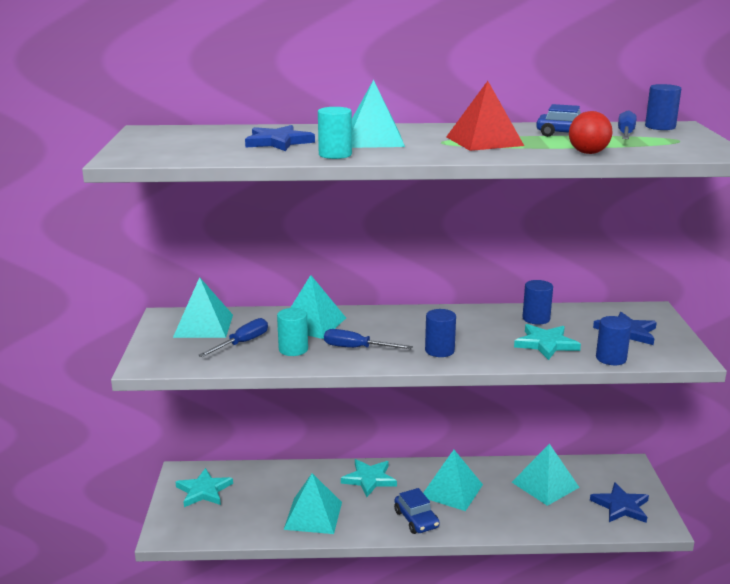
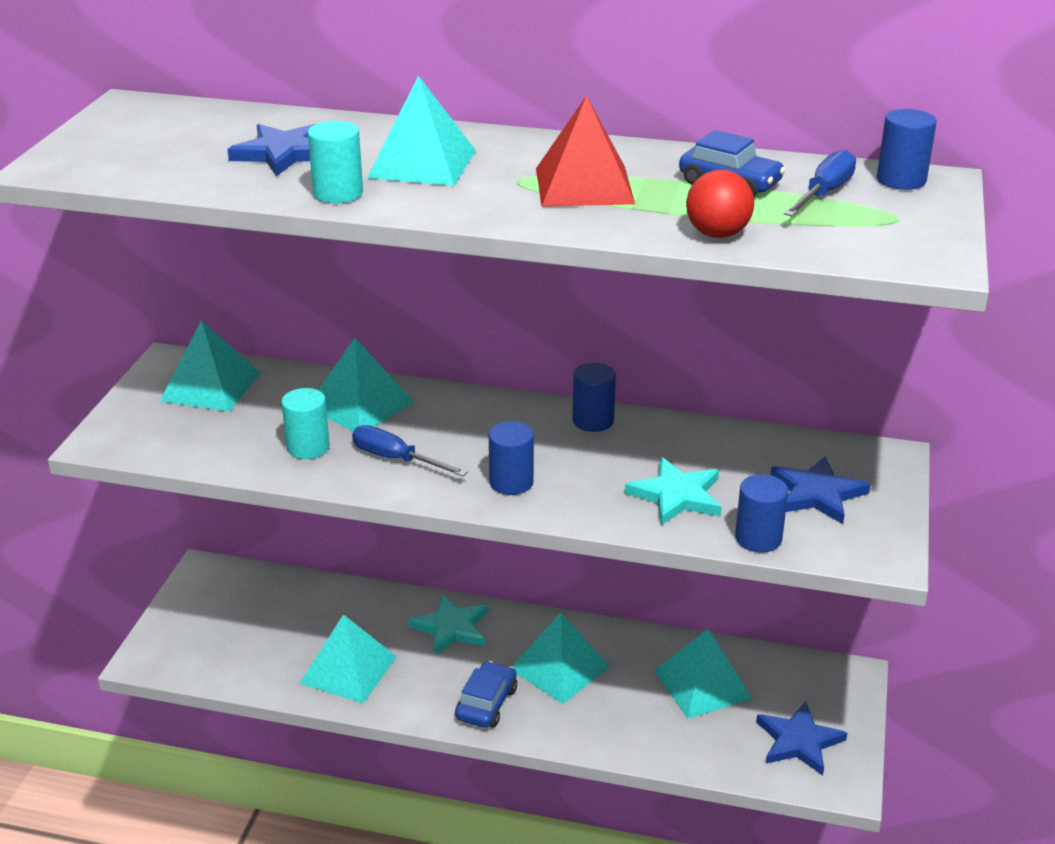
camera: 15 degrees right, 10 degrees up
(204, 491) = (220, 604): turquoise star -> none
(242, 343) = (246, 425): blue screwdriver -> none
(416, 519) = (486, 703): blue car -> blue car turned 150 degrees counterclockwise
(536, 319) = (693, 446): blue cylinder -> blue cylinder (593, 421)

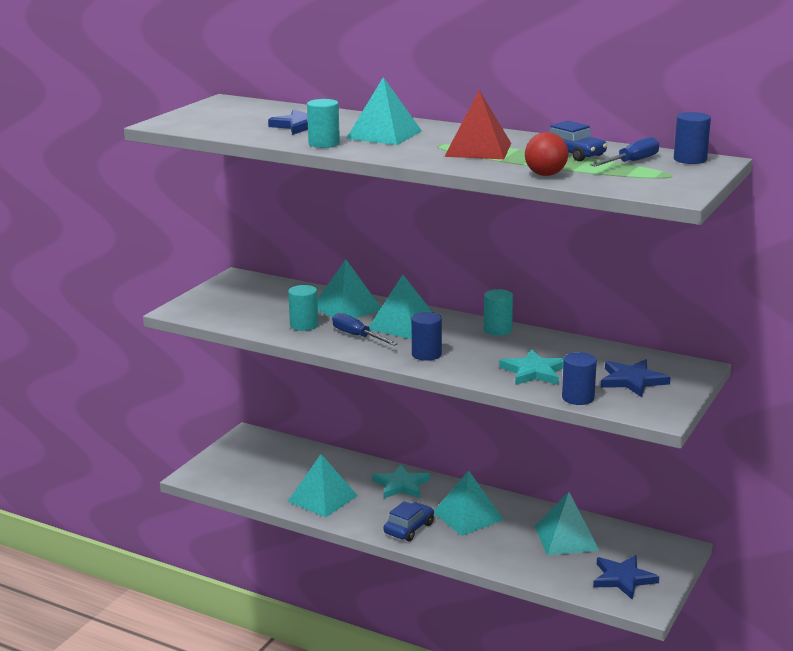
camera: 15 degrees right, 10 degrees down
(210, 386) = (256, 291): turquoise pyramid -> turquoise pyramid (403, 324)
(593, 421) = (497, 330): blue cylinder -> turquoise cylinder

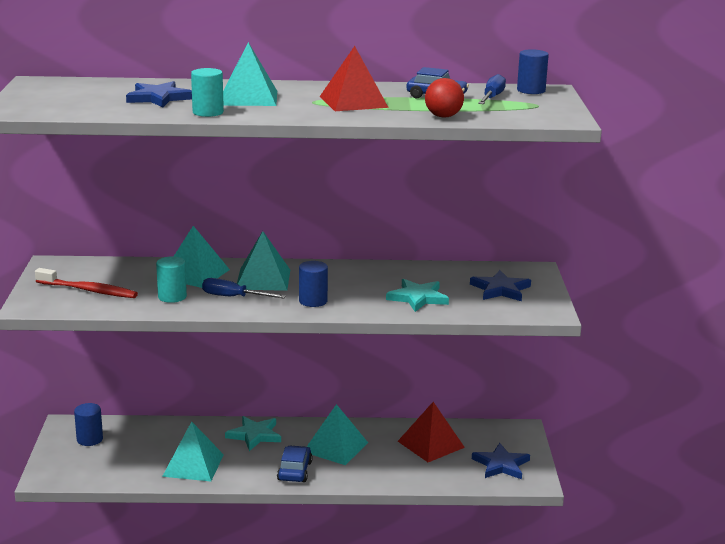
camera: 30 degrees left, 0 degrees up
(240, 306) = (88, 290): none -> red toothbrush
(497, 330) = (349, 268): turquoise cylinder -> none
(566, 538) = (431, 444): turquoise pyramid -> red pyramid
(578, 398) = (475, 312): blue cylinder -> blue cylinder (89, 439)

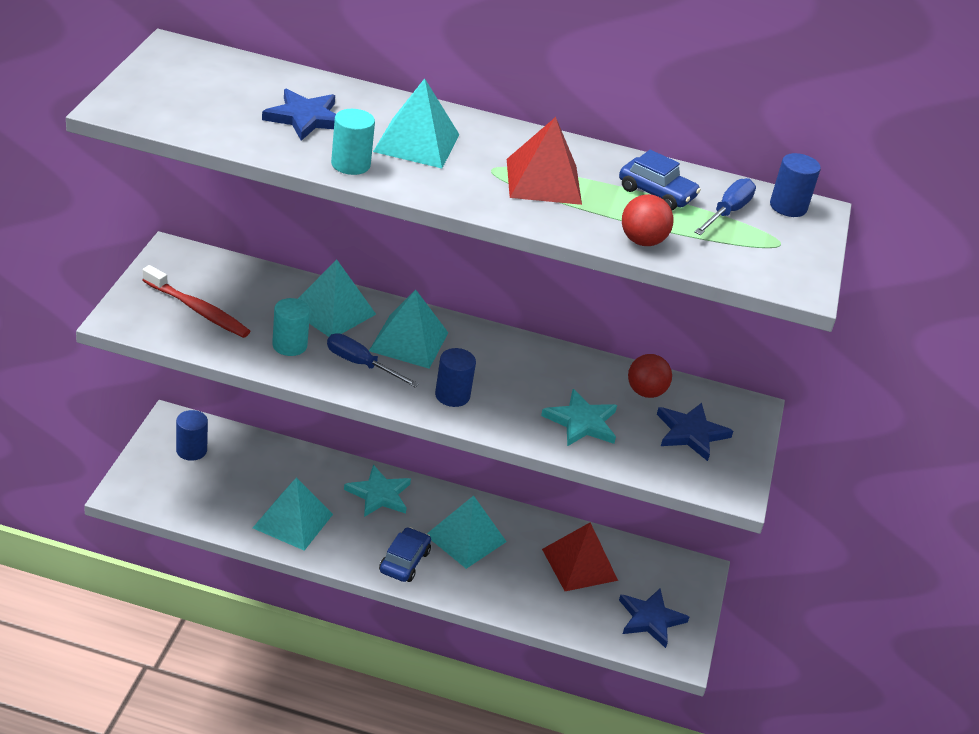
camera: 10 degrees right, 15 degrees up
(454, 275) = (645, 392): none -> red ball

